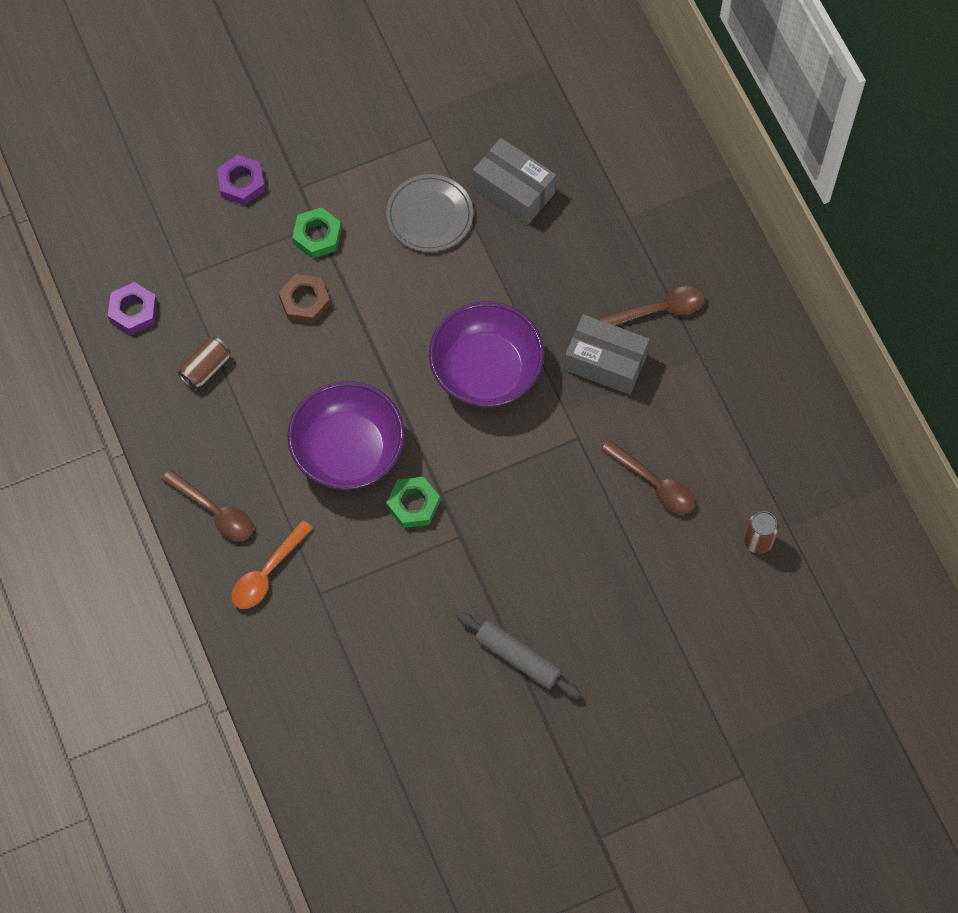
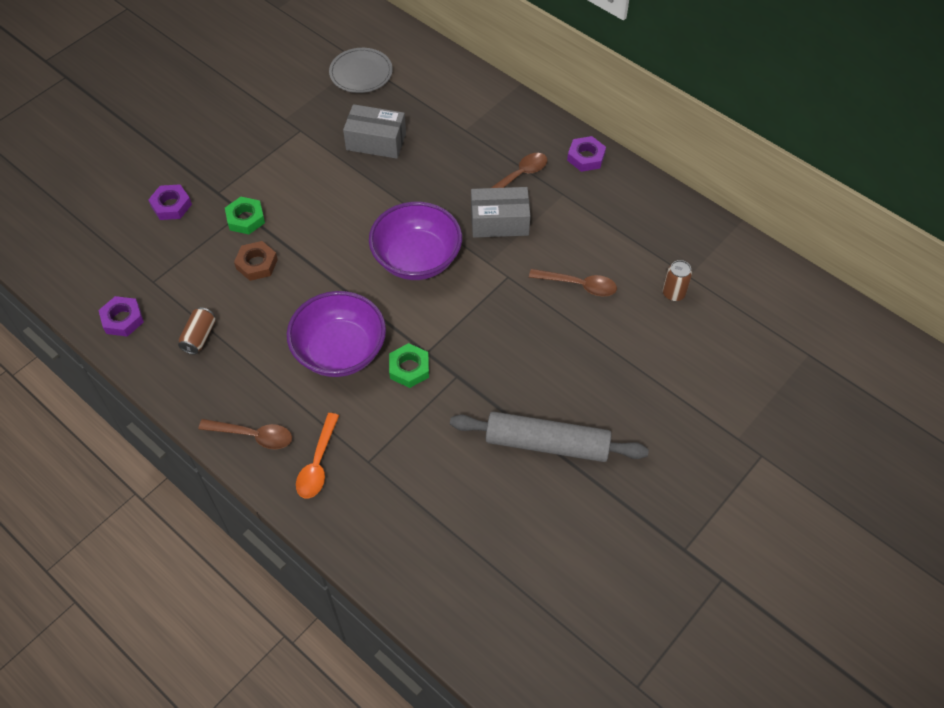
camera: 25 degrees left, 10 degrees down
(429, 215) = (323, 177): grey plate -> grey plate (361, 73)
(518, 657) = (547, 443): grey rolling pin -> grey rolling pin, size x1.58
(755, 316) = (586, 157): none -> purple nut

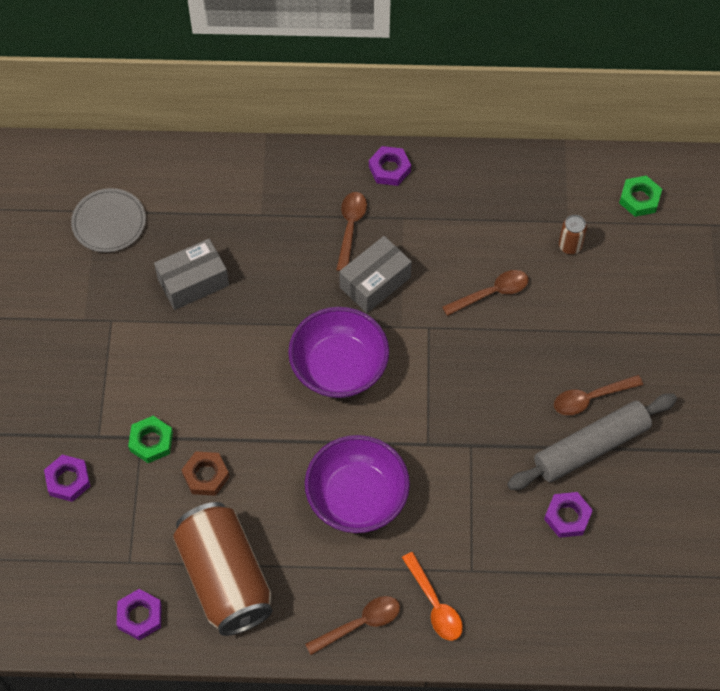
camera: 40 degrees left, 5 degrees up
(199, 337) = (225, 578): brown can -> brown can, size x2.48
(409, 368) = (427, 468): green nut -> green nut (639, 199)
(478, 479) = (567, 517): none -> purple nut
(582, 409) = (591, 398): none -> brown spoon

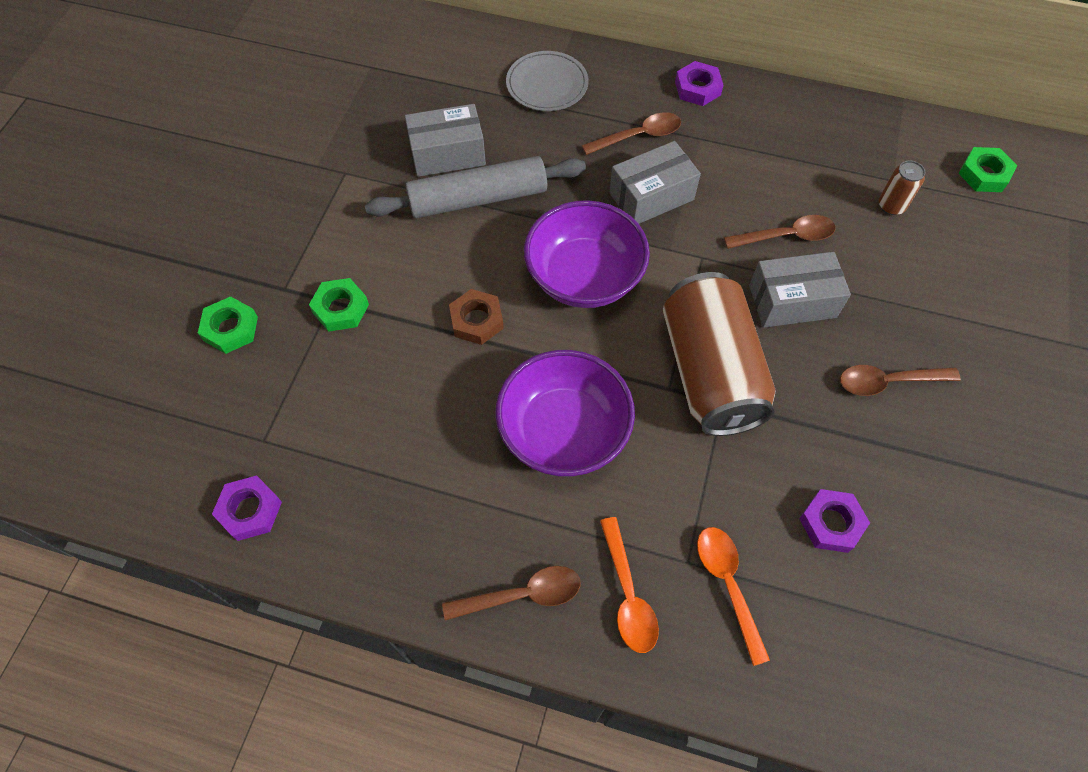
camera: 15 degrees right, 0 degrees up
(68, 480) = (230, 329): purple nut -> green nut
(109, 222) = (379, 79): grey plate -> grey plate (547, 84)
(206, 475) = (390, 361): brown nut -> brown nut (477, 320)
(225, 578) = (370, 490): brown can -> brown can (710, 372)
(350, 228) = (638, 136): brown spoon -> brown spoon turned 45 degrees clockwise
(503, 579) = (728, 585): none -> orange spoon
(507, 349) = (792, 301): none -> grey box
(591, 447) = (878, 441): grey rolling pin -> grey rolling pin (478, 198)

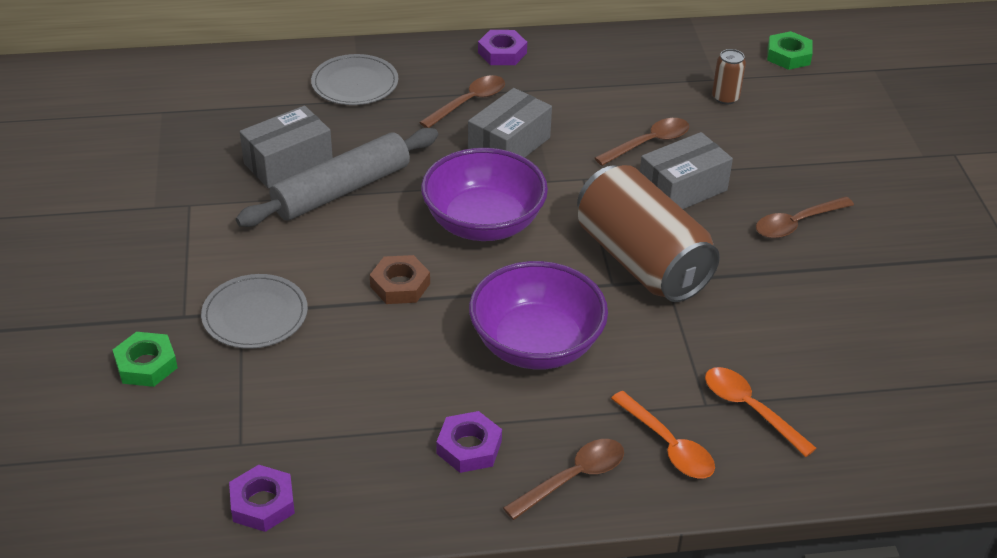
camera: 25 degrees left, 20 degrees down
(341, 308) = (255, 315): green nut -> grey plate
(831, 523) = (809, 337): purple nut -> purple nut (469, 447)

